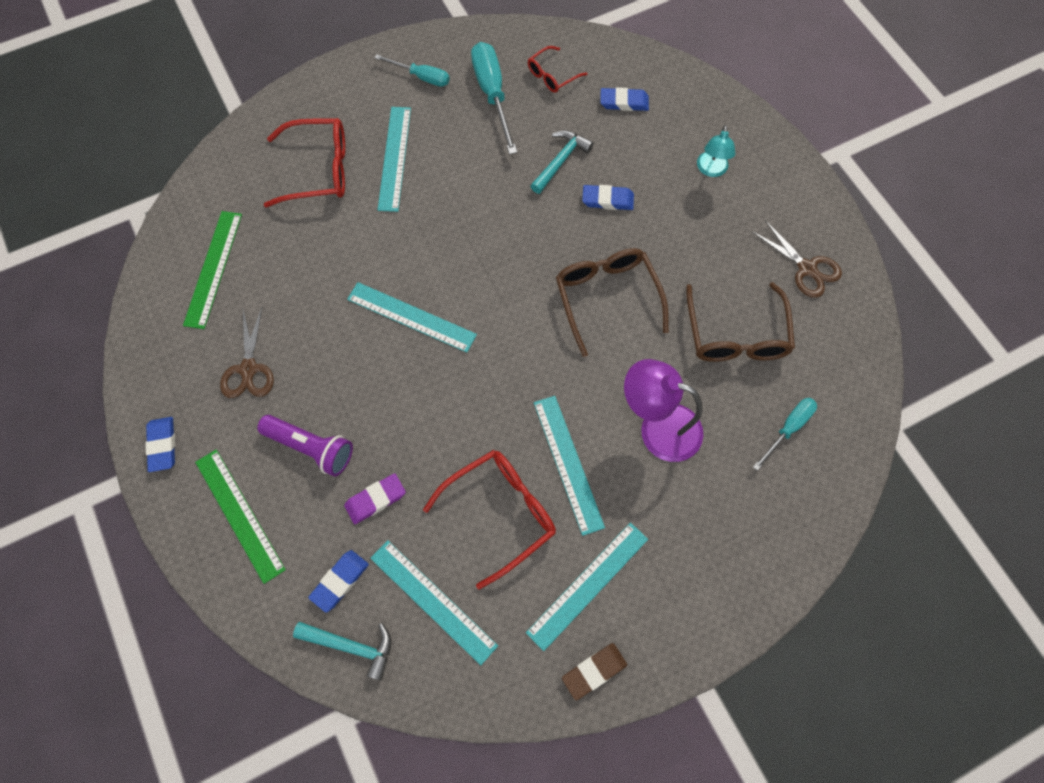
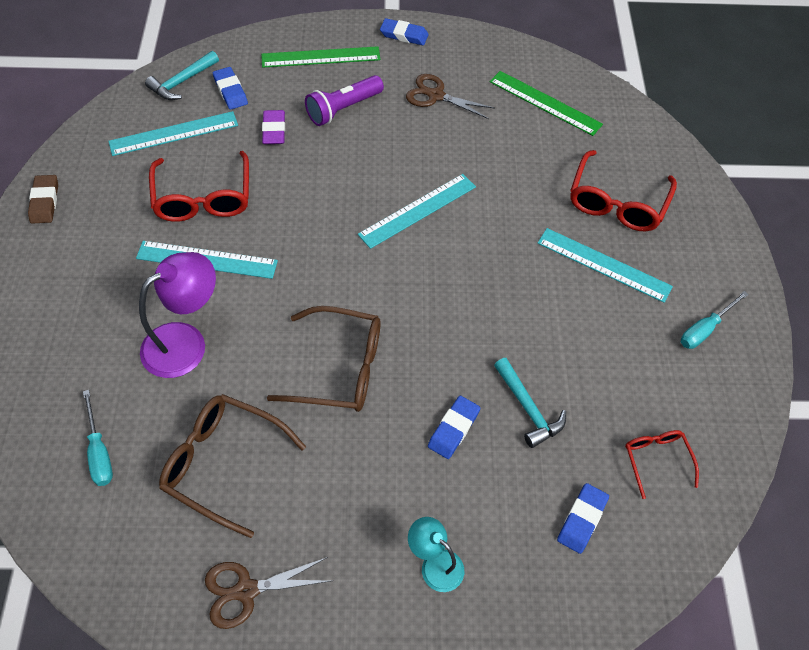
camera: 115 degrees right, 10 degrees down
(492, 94) = (652, 385): turquoise screwdriver -> none
(588, 585) = (104, 227): turquoise ruler -> none

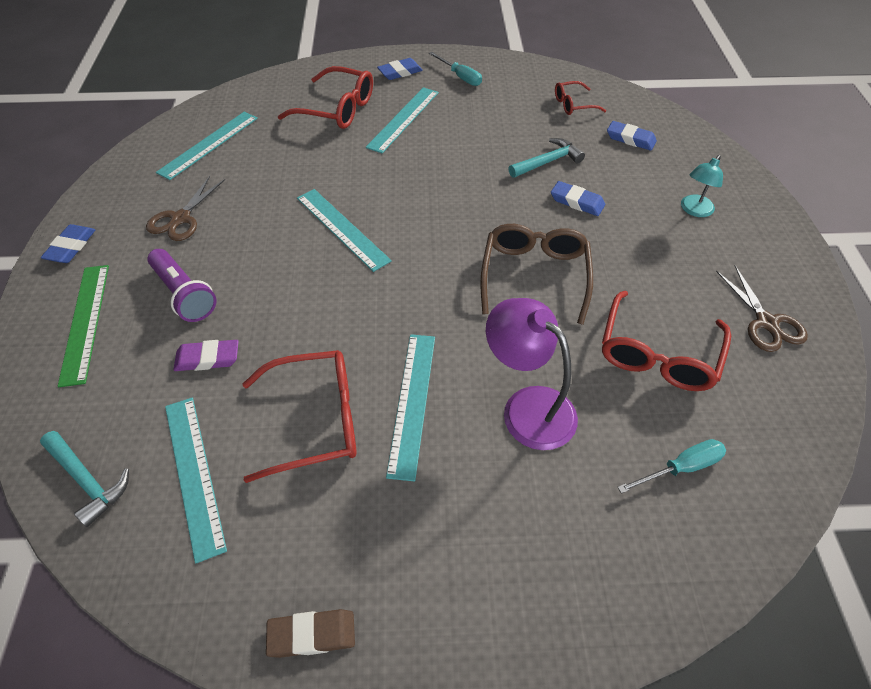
camera: 90 degrees left, 5 degrees down
(222, 463) = (657, 354): brown glasses -> red glasses
(230, 91) = (123, 415): blue eraser -> blue eraser (400, 72)
(545, 103) = (208, 144): green ruler -> turquoise ruler

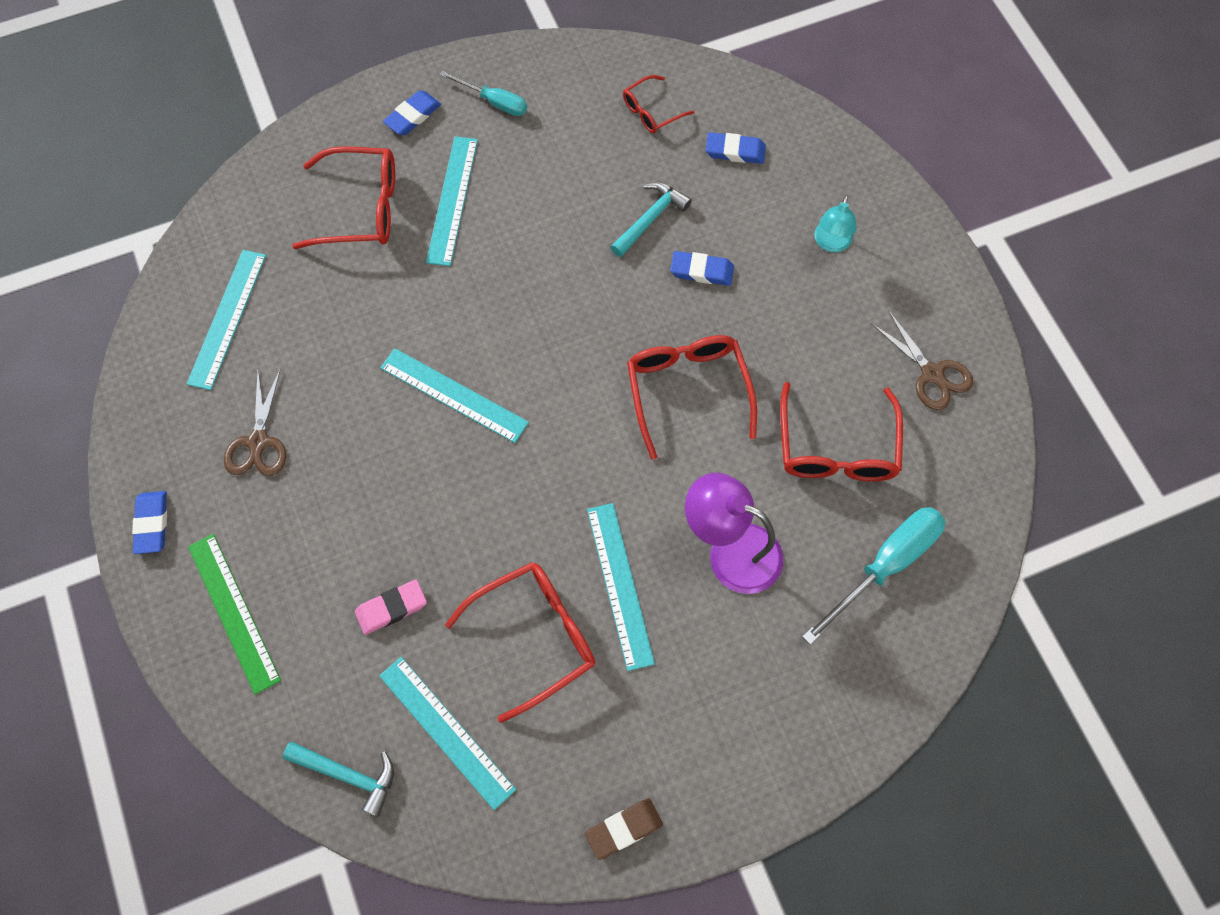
camera: 20 degrees left, 15 degrees up
(185, 294) = (323, 541): purple flashlight -> none
(207, 358) = (391, 608): purple eraser -> pink eraser
(534, 275) = (687, 390): brown glasses -> red glasses
(680, 468) = (885, 566): turquoise screwdriver -> turquoise screwdriver, size x1.66

